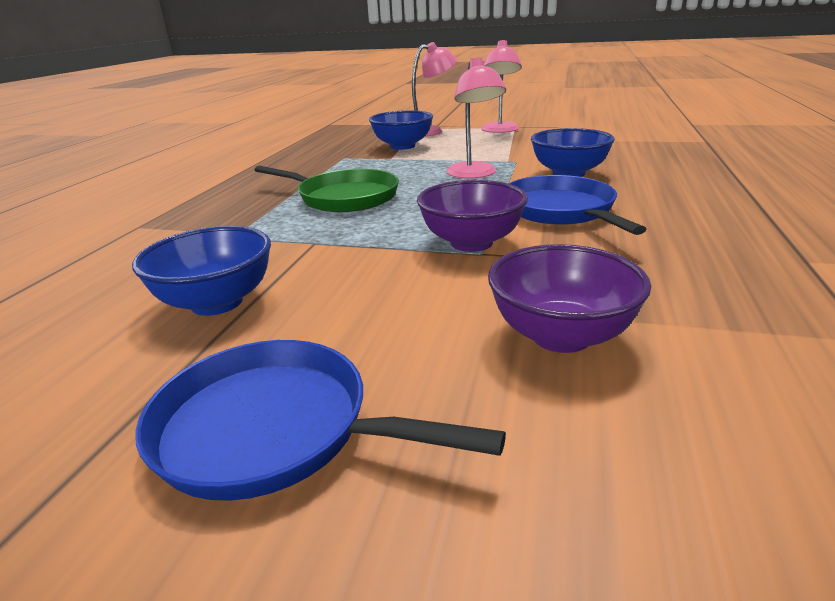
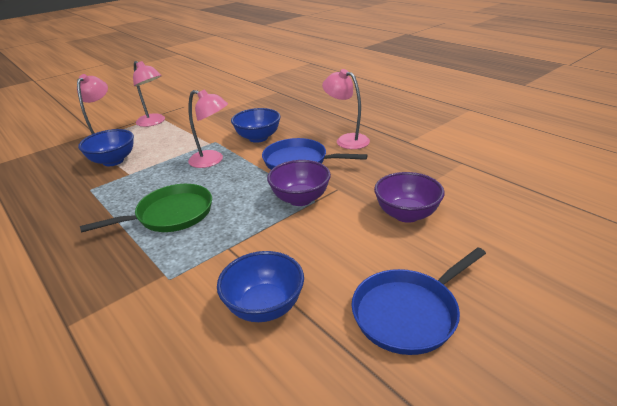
camera: 55 degrees left, 5 degrees up
(688, 216) = (346, 140): none -> pink lamp

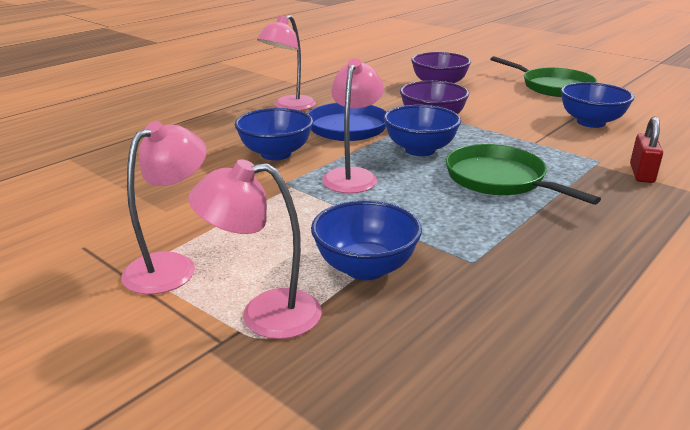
camera: 100 degrees left, 5 degrees down
(128, 298) = (641, 173): none -> red padlock
(240, 187) = (420, 150): none -> blue bowl
(409, 313) = (553, 87): blue pan -> green pan

